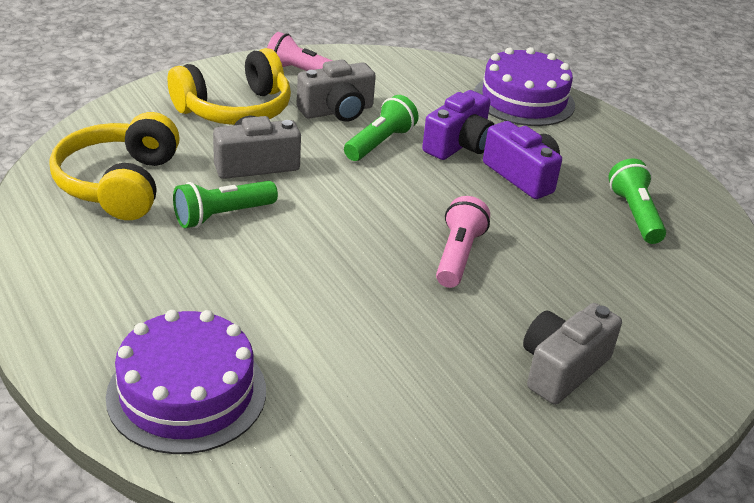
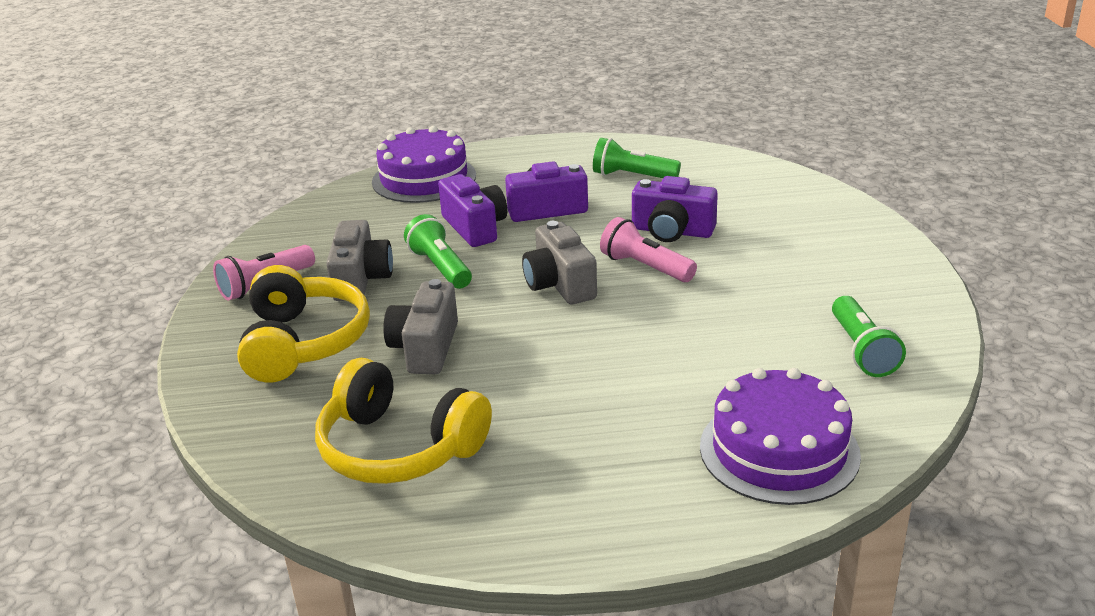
camera: 60 degrees left, 5 degrees down
(222, 216) = (507, 385): green flashlight -> green flashlight (862, 350)
(540, 261) = (672, 231): none -> purple camera
(562, 368) = (808, 256): grey camera -> grey camera (559, 284)

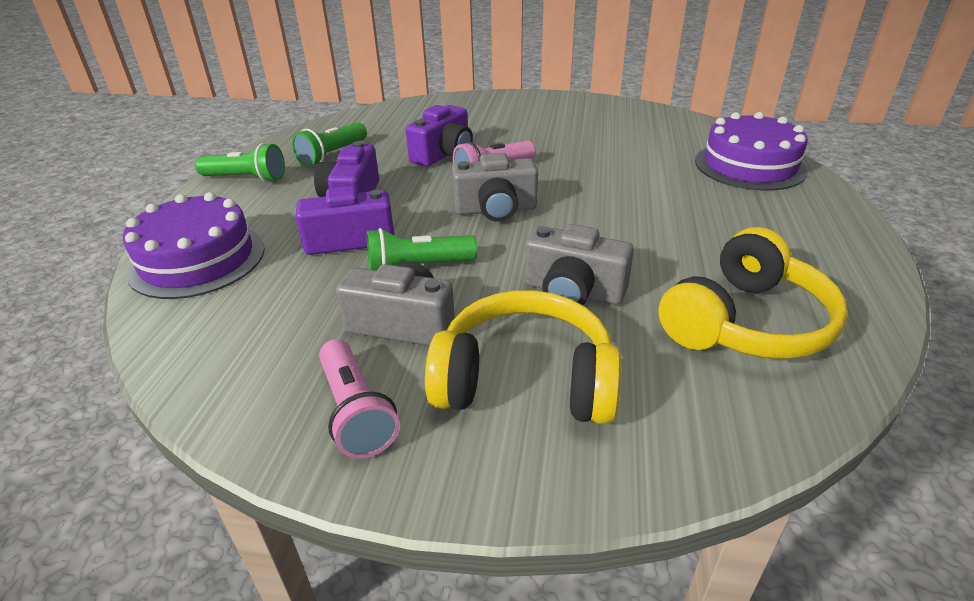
camera: 75 degrees left, 5 degrees up
(862, 350) = (642, 126): green flashlight -> green flashlight (246, 178)

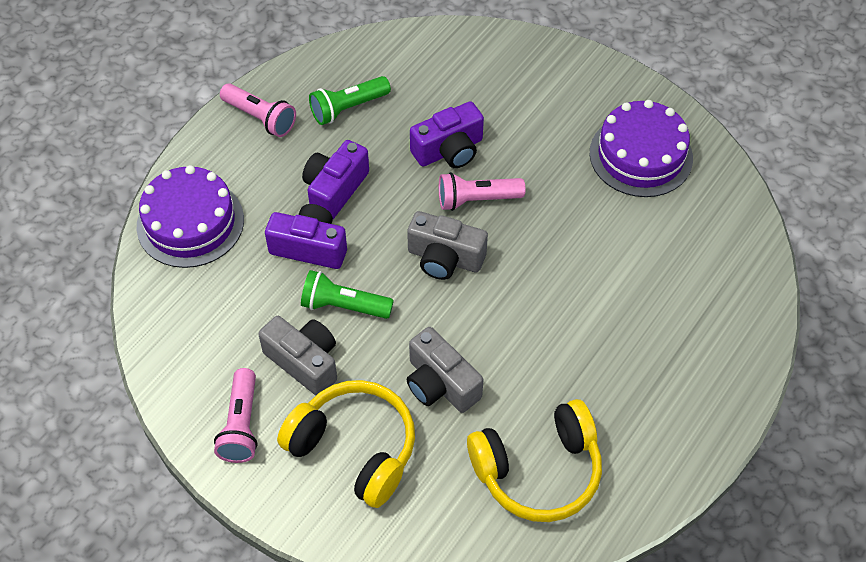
camera: 25 degrees right, 20 degrees up
(246, 178) = (260, 118): green flashlight -> pink flashlight
(749, 165) = (722, 294): purple cake -> purple cake (641, 155)

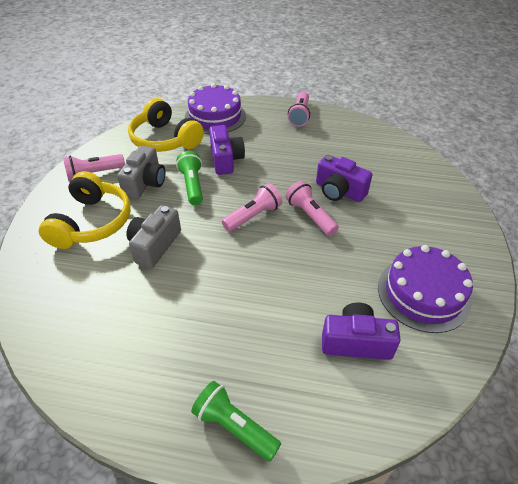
camera: 65 degrees right, 10 degrees down
(335, 189) = (272, 156): purple camera -> purple camera (356, 342)
(348, 108) = (334, 142): green flashlight -> green flashlight (234, 426)
(445, 258) = (253, 216): grey camera -> pink flashlight
(538, 471) = (101, 321): yellow headphones -> yellow headphones (165, 139)

